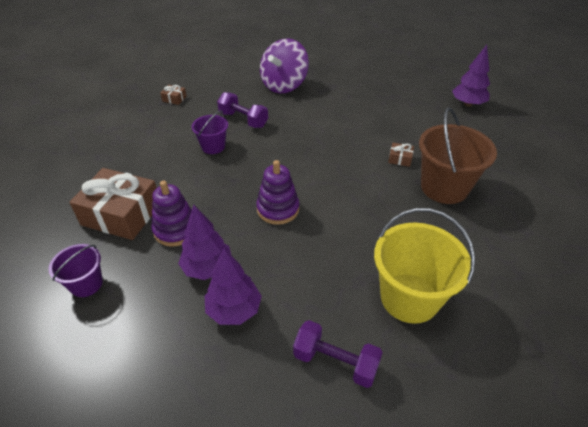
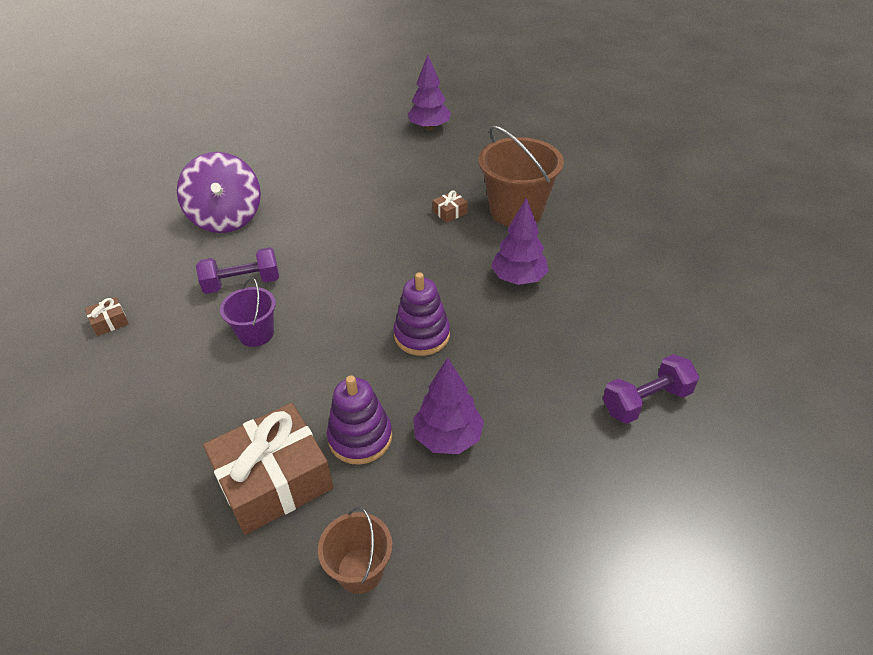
camera: 50 degrees left, 0 degrees up
(86, 284) = (360, 570): purple bucket -> brown bucket
(234, 310) = (525, 444): purple tree -> purple tree (518, 278)
(409, 298) = (618, 312): yellow bucket -> none

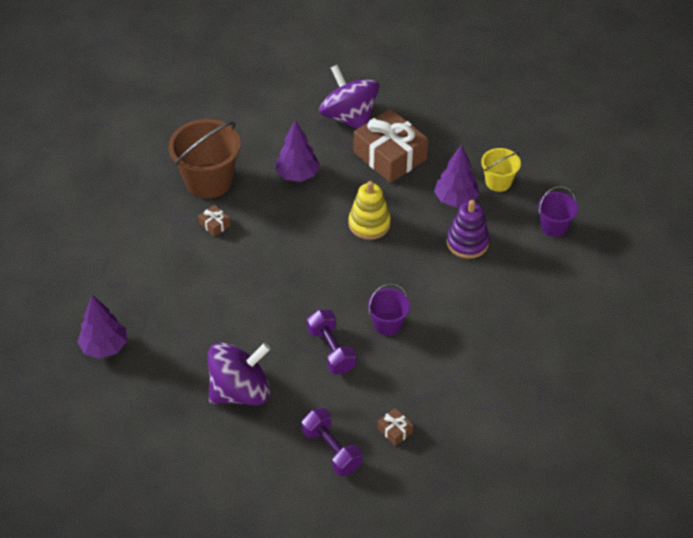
camera: 100 degrees left, 5 degrees up
(274, 480) = (510, 279): brown gift -> brown gift (390, 156)
(360, 570) = (554, 226): brown bucket -> purple bucket
(422, 335) = (369, 224): purple stacking toy -> yellow stacking toy
(429, 128) = (64, 257): purple tree -> purple tree (105, 347)
(477, 503) = (498, 182): none -> yellow bucket
(626, 337) = (349, 117): none -> purple spinning top
(646, 401) = (404, 110): purple dumbbell -> purple dumbbell (332, 450)

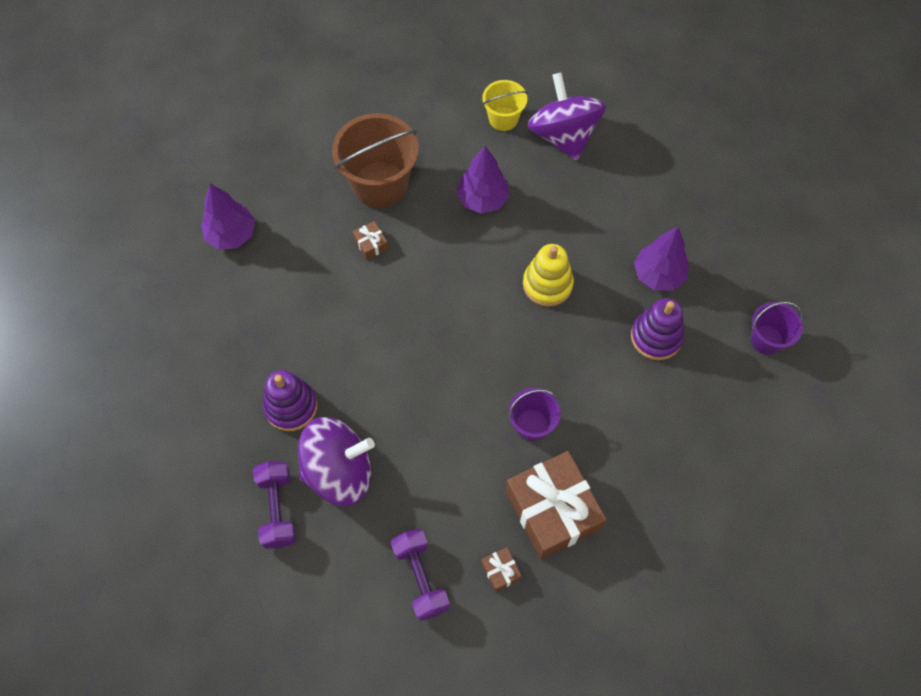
camera: 15 degrees right, 15 degrees up
(105, 347) = (206, 375): purple tree -> purple tree (232, 235)
(185, 354) = (291, 406): none -> purple stacking toy
(331, 350) = (457, 444): purple dumbbell -> purple dumbbell (277, 509)
(390, 156) = (596, 198): brown gift -> brown gift (552, 510)
(498, 182) = (715, 263): yellow bucket -> yellow bucket (503, 118)

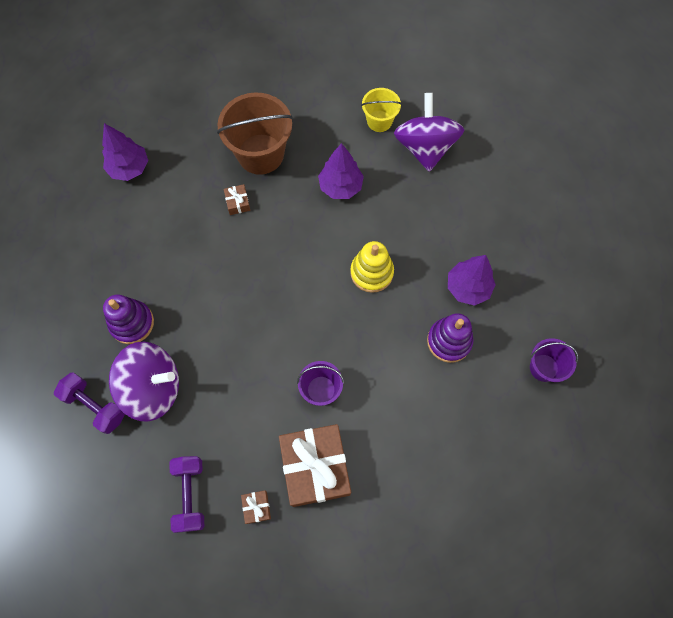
camera: 15 degrees right, 5 degrees up
(277, 509) = (95, 406): purple dumbbell -> purple dumbbell turned 60 degrees counterclockwise

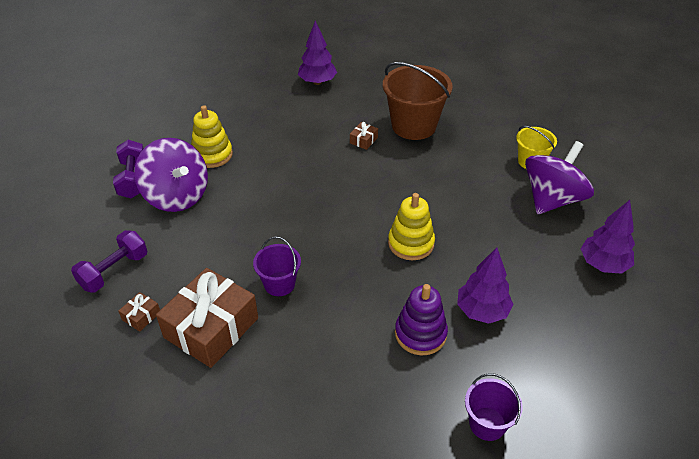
camera: 45 degrees right, 25 degrees down
(132, 323) = (212, 155): purple stacking toy -> yellow stacking toy
(340, 186) = (451, 178): purple tree -> purple tree (603, 264)

